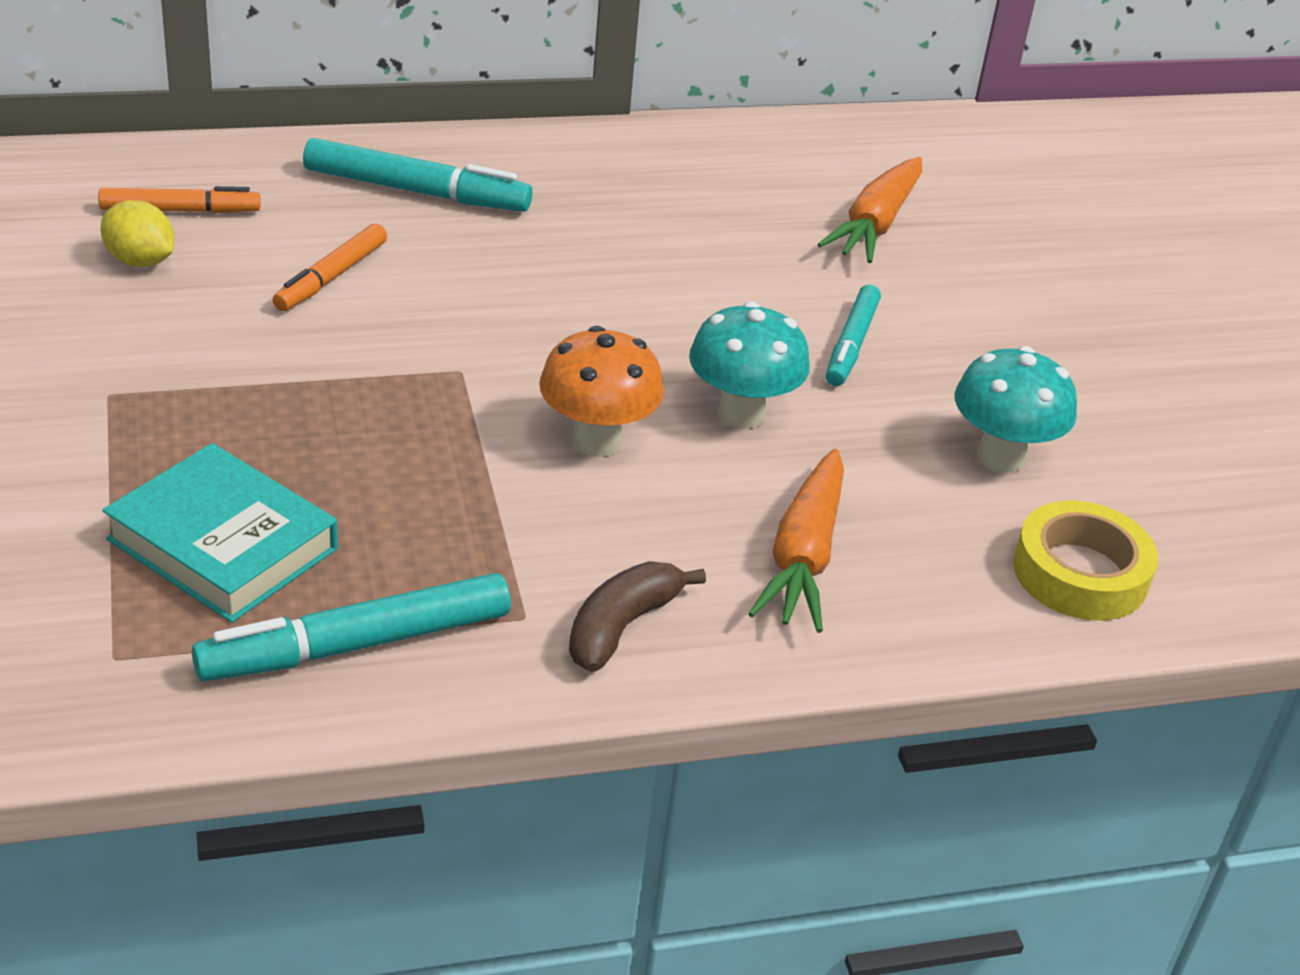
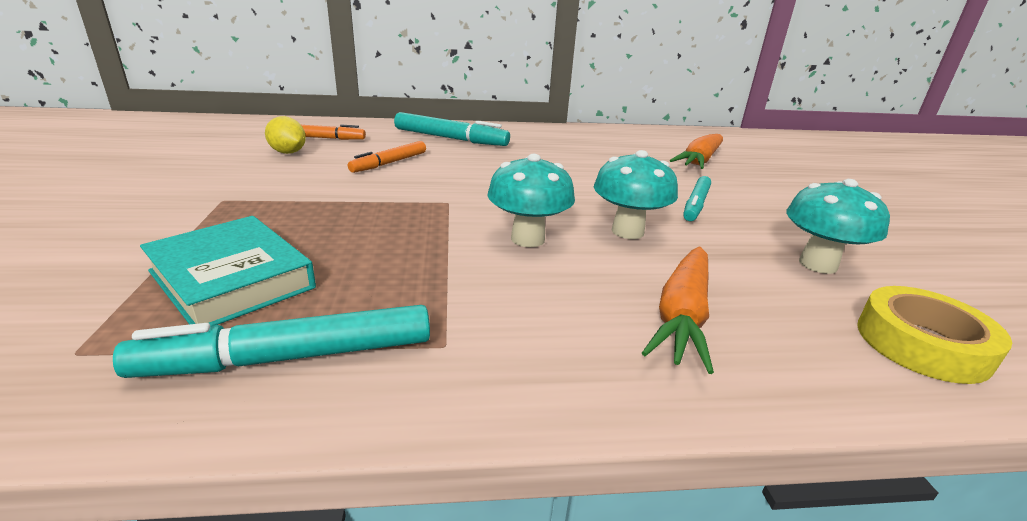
camera: 10 degrees right, 10 degrees down
(597, 441) = (527, 239): orange mushroom -> turquoise mushroom
(621, 627) = (527, 359): brown banana -> none

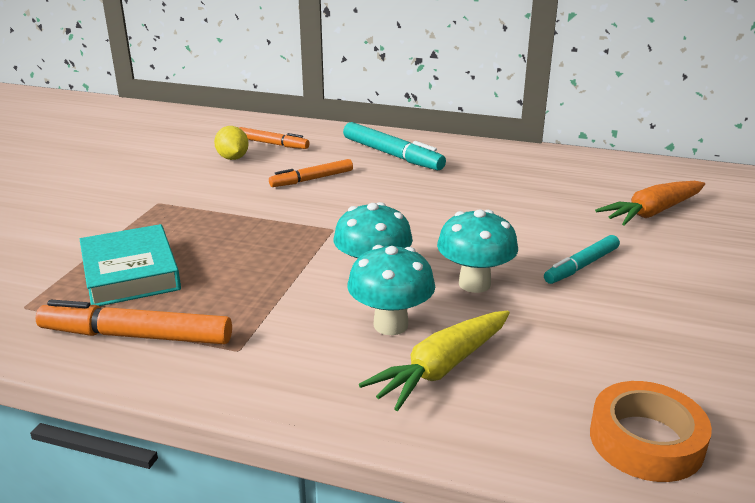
camera: 25 degrees right, 0 degrees up
(289, 357) = (136, 336): turquoise marker -> orange marker
(682, 316) = (441, 368): orange carrot -> yellow carrot
(818, 264) = (639, 351): turquoise mushroom -> turquoise mushroom (390, 325)
(922, 344) = (646, 440): yellow tape -> orange tape

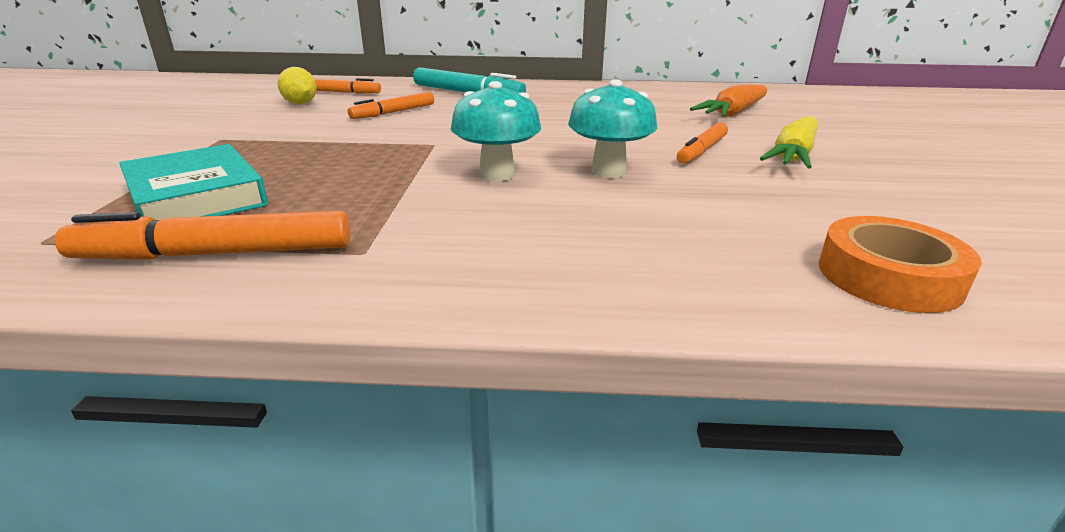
camera: 15 degrees left, 0 degrees up
(390, 325) = (540, 211): turquoise mushroom -> none
(441, 368) = (622, 241): yellow carrot -> yellow carrot (793, 155)
(581, 266) = (701, 150): turquoise marker -> orange marker

